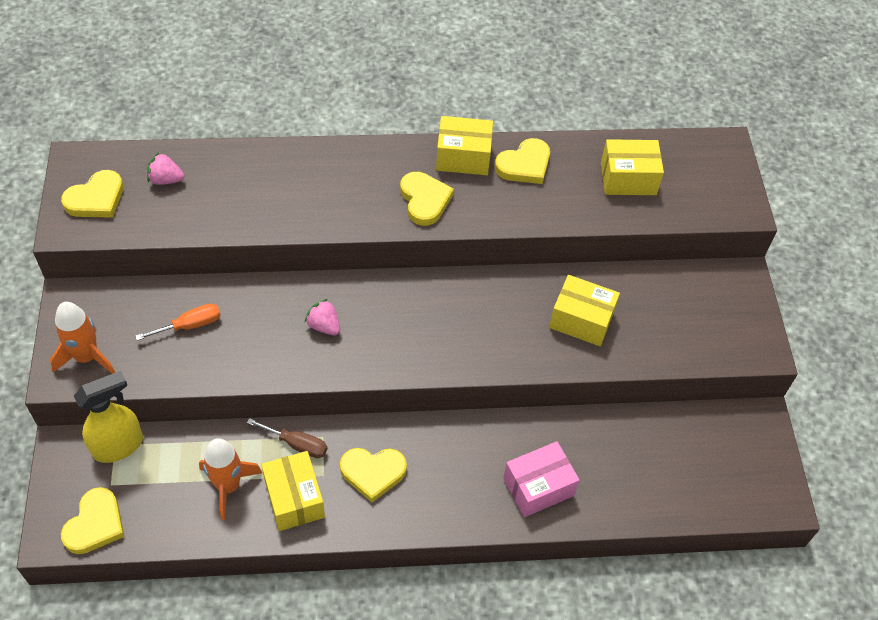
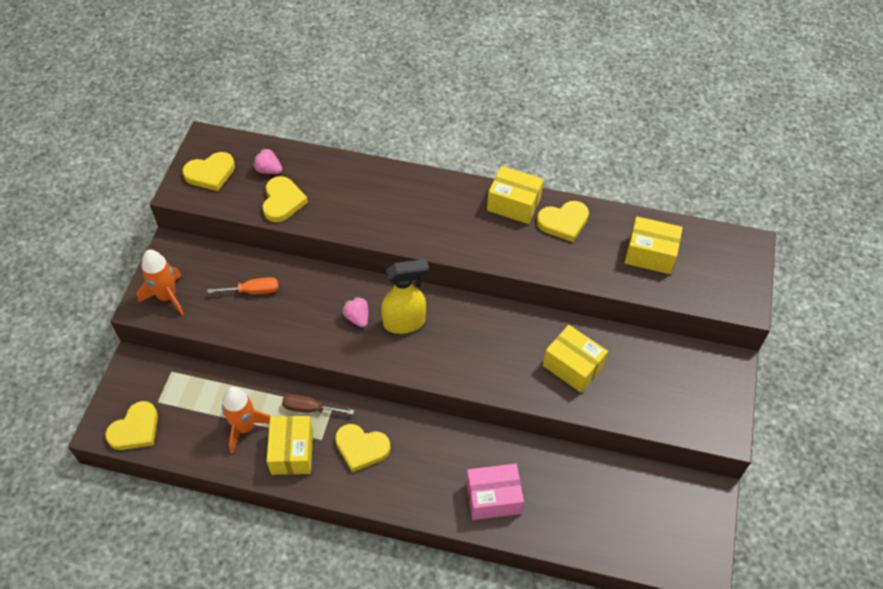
camera: 20 degrees right, 0 degrees up
(119, 446) = (174, 373): yellow spray bottle -> yellow spray bottle (405, 322)
(297, 444) = (309, 408): brown screwdriver -> brown screwdriver turned 150 degrees clockwise
(424, 200) = (468, 233): yellow heart -> yellow heart (282, 201)

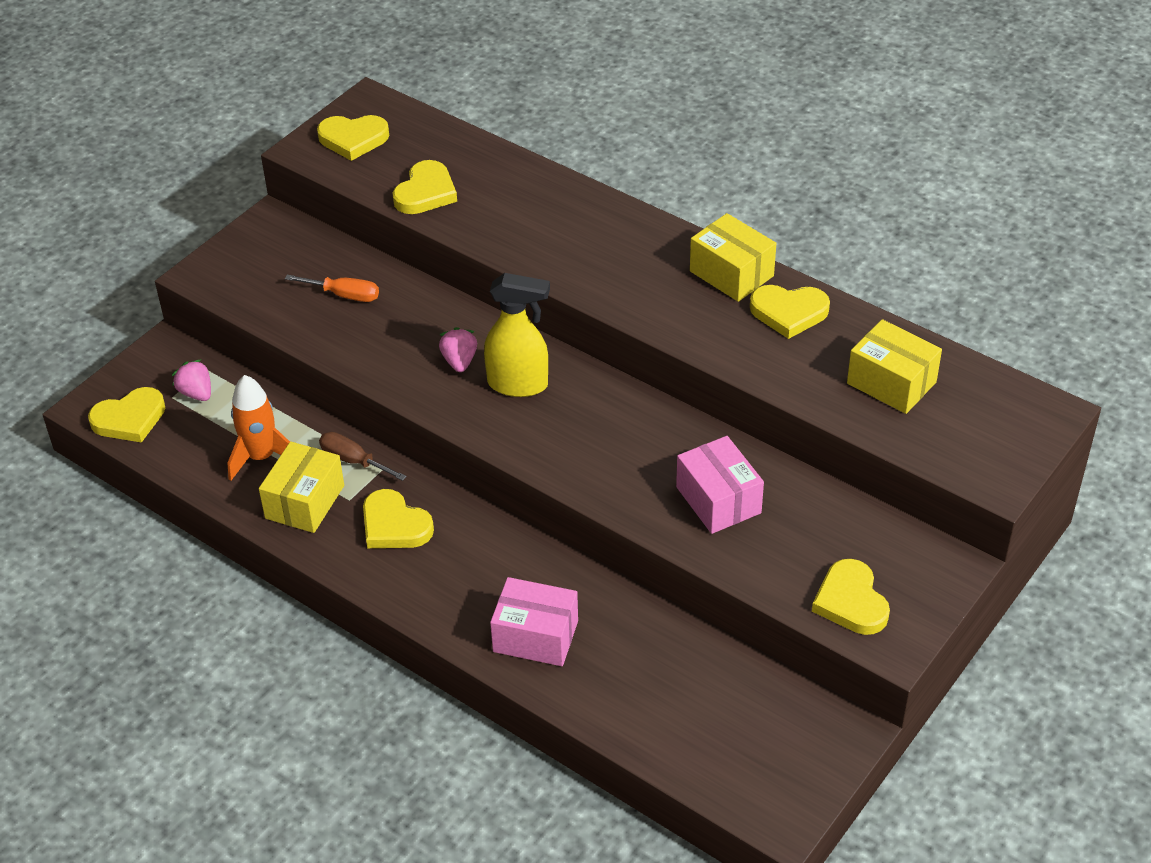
camera: 25 degrees right, 10 degrees down
(167, 297) = (236, 272): orange rocket -> none
(268, 170) = (427, 153): pink strawberry -> pink strawberry (196, 393)
(572, 366) = (718, 500): yellow box -> pink box
(687, 411) = (851, 601): none -> yellow heart

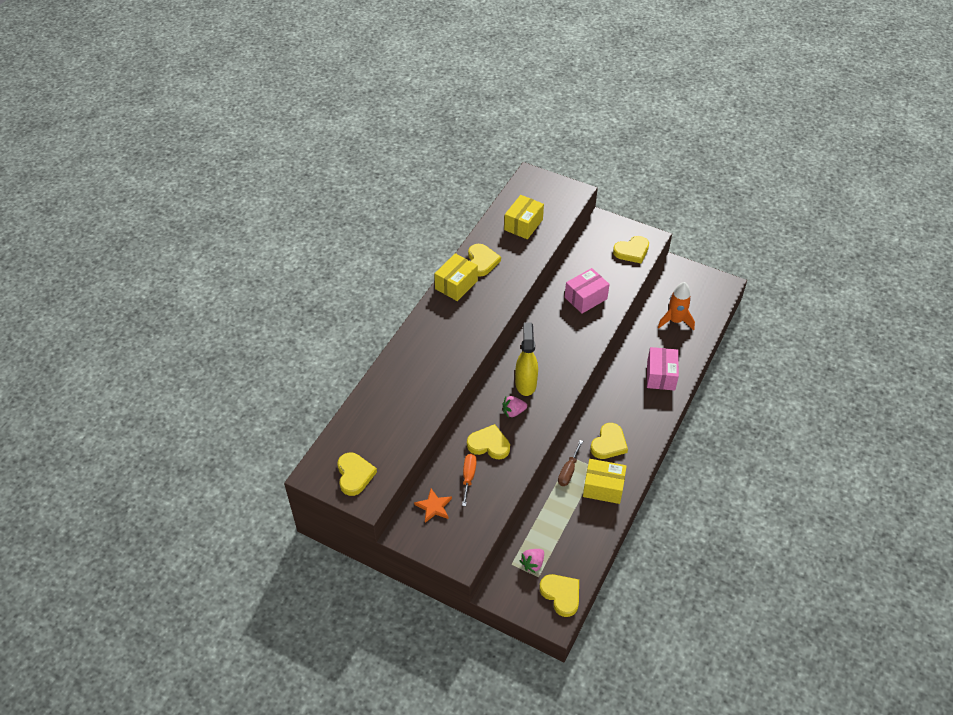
camera: 100 degrees left, 5 degrees up
(261, 457) = (576, 516): orange rocket -> orange rocket (675, 321)
(304, 253) = (434, 506): none -> orange star
(425, 192) = (404, 427): yellow heart -> yellow heart (489, 444)

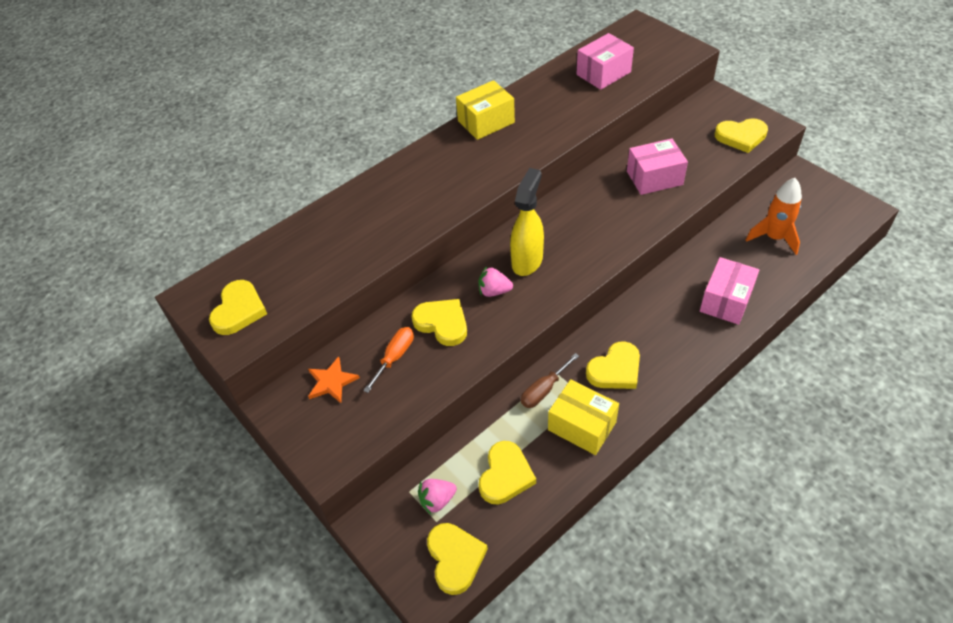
camera: 25 degrees right, 0 degrees up
(482, 261) = (531, 103): yellow heart -> yellow heart (505, 475)
(523, 225) = (603, 73): yellow box -> pink box

